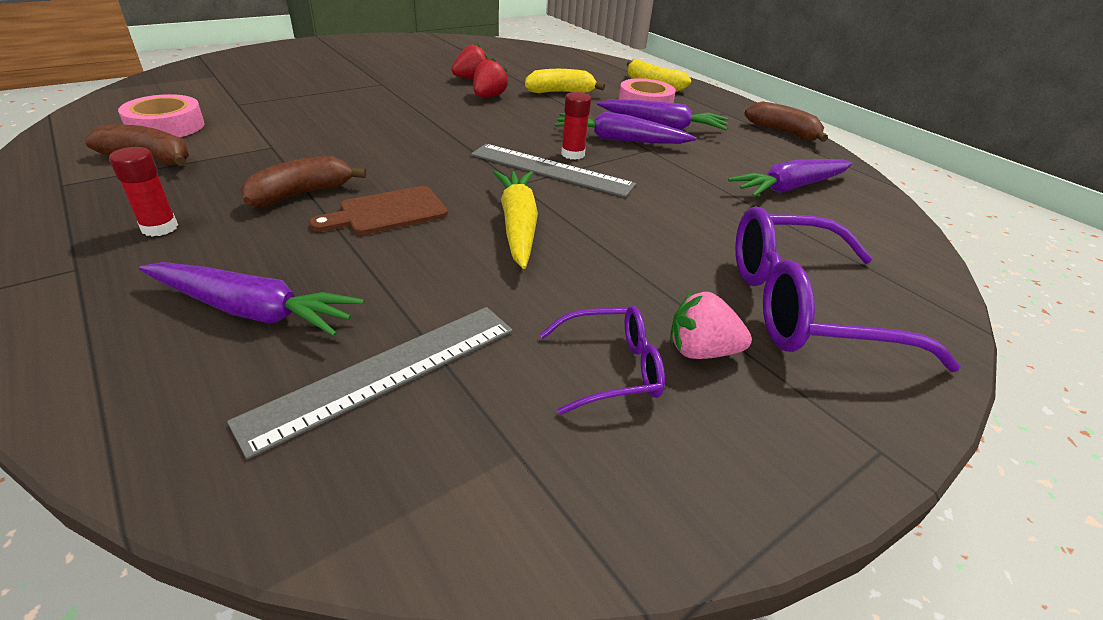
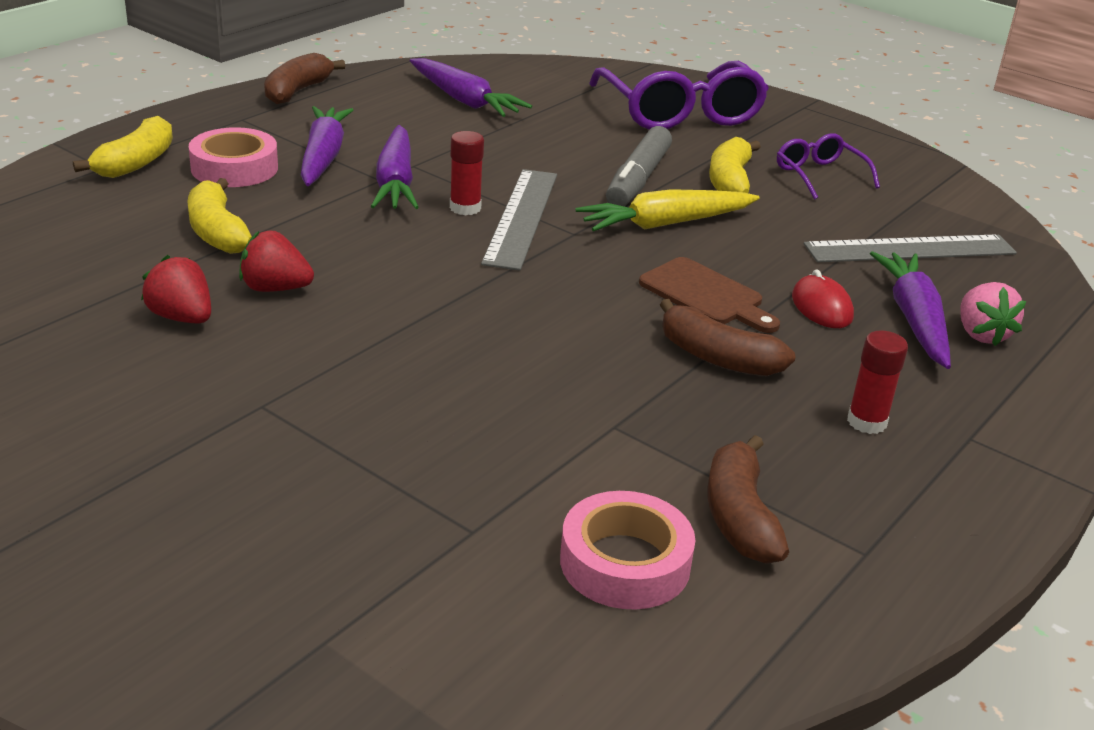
camera: 105 degrees left, 5 degrees down
(323, 262) = (822, 307): none -> red mouse
(385, 373) = (910, 249): grey ruler -> grey ruler turned 45 degrees counterclockwise
(602, 288) = (730, 181): none -> yellow banana
(613, 234) = (638, 179): none -> grey marker
(701, 351) = (769, 148): pink strawberry -> pink strawberry (981, 334)

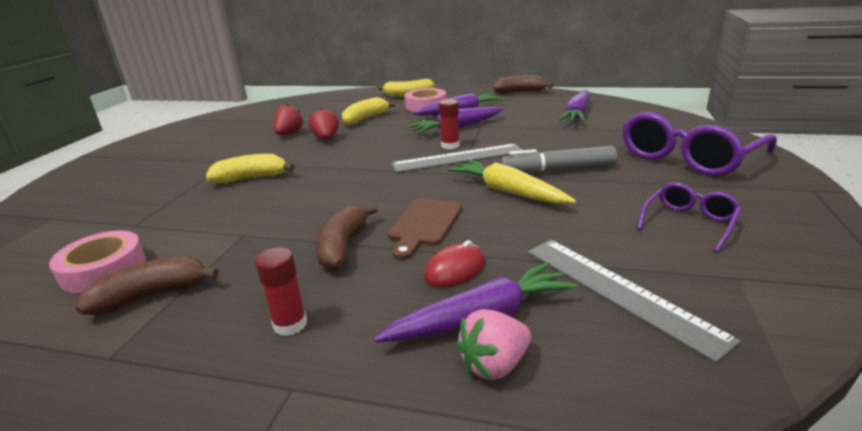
camera: 70 degrees right, 5 degrees down
(730, 181) = (609, 195): yellow banana -> yellow banana (251, 178)

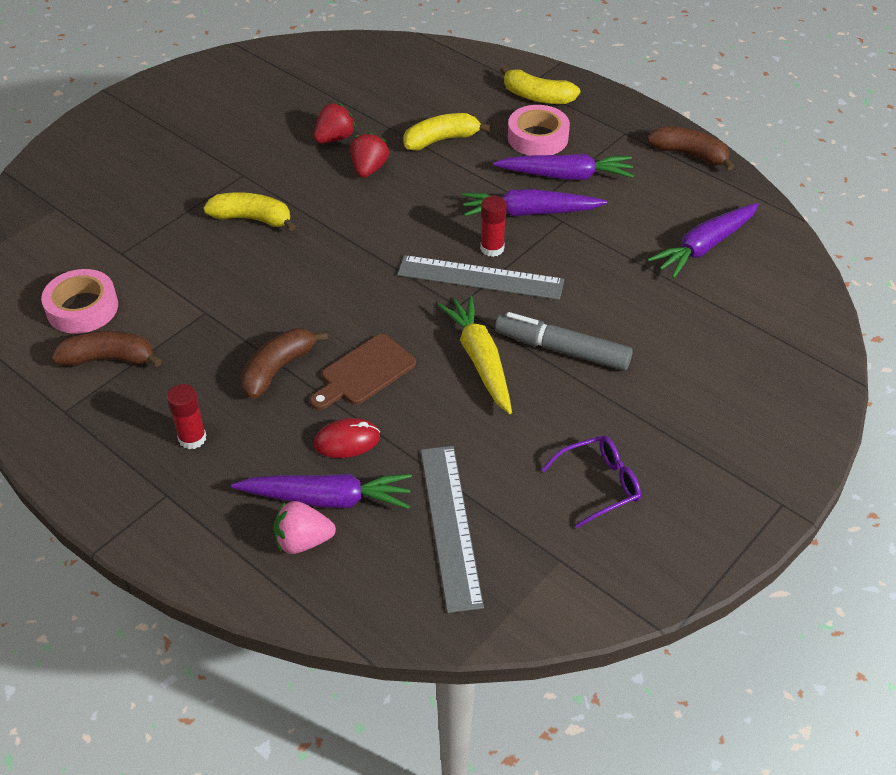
camera: 25 degrees right, 20 degrees up
(688, 157) = (728, 393): purple glasses -> none

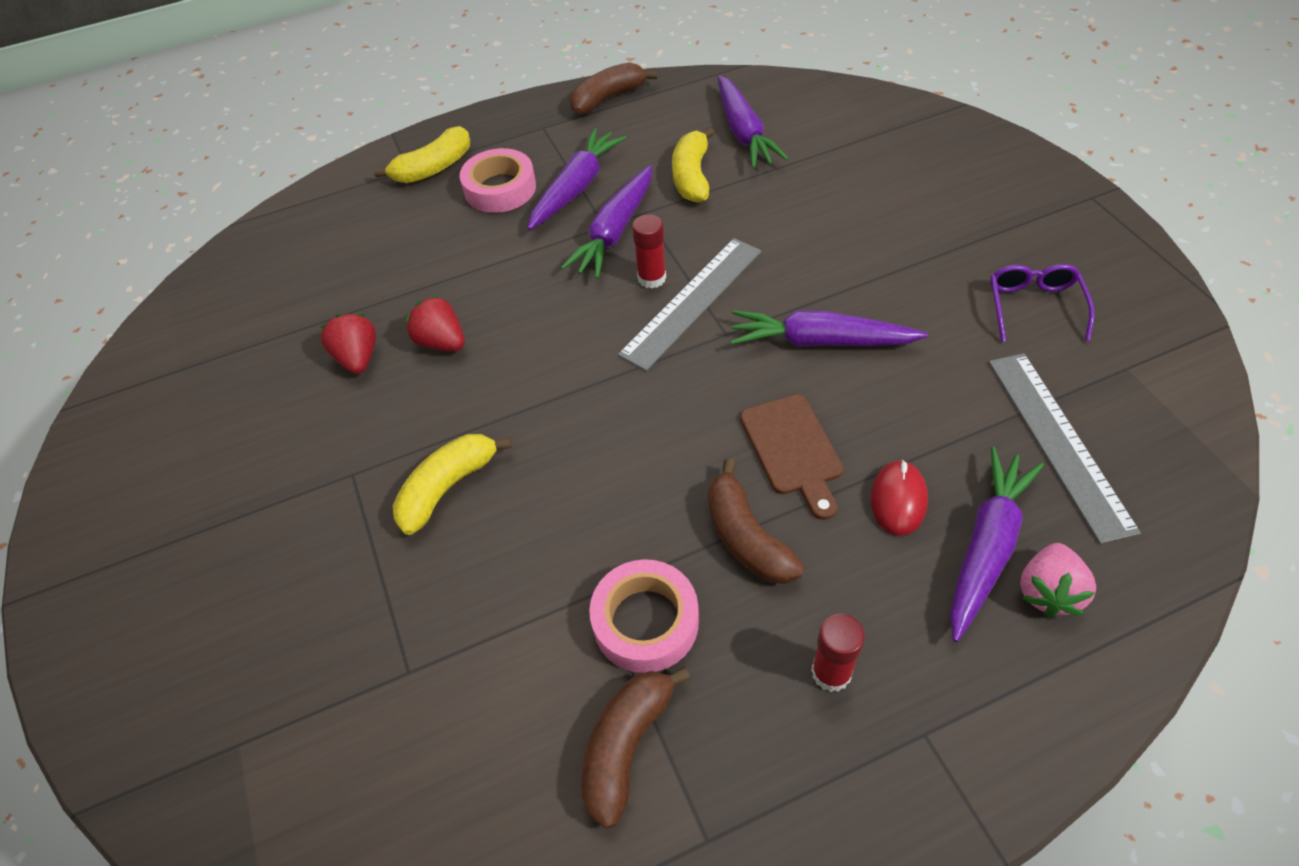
camera: 60 degrees left, 5 degrees up
(82, 308) = (496, 759): pink tape -> pink tape (645, 621)
(441, 140) = (441, 264): yellow banana -> yellow banana (692, 177)
(450, 525) = (1058, 442): grey ruler -> grey ruler turned 60 degrees clockwise
(480, 360) = (820, 341): yellow carrot -> purple carrot
(562, 350) = (836, 273): grey marker -> none

